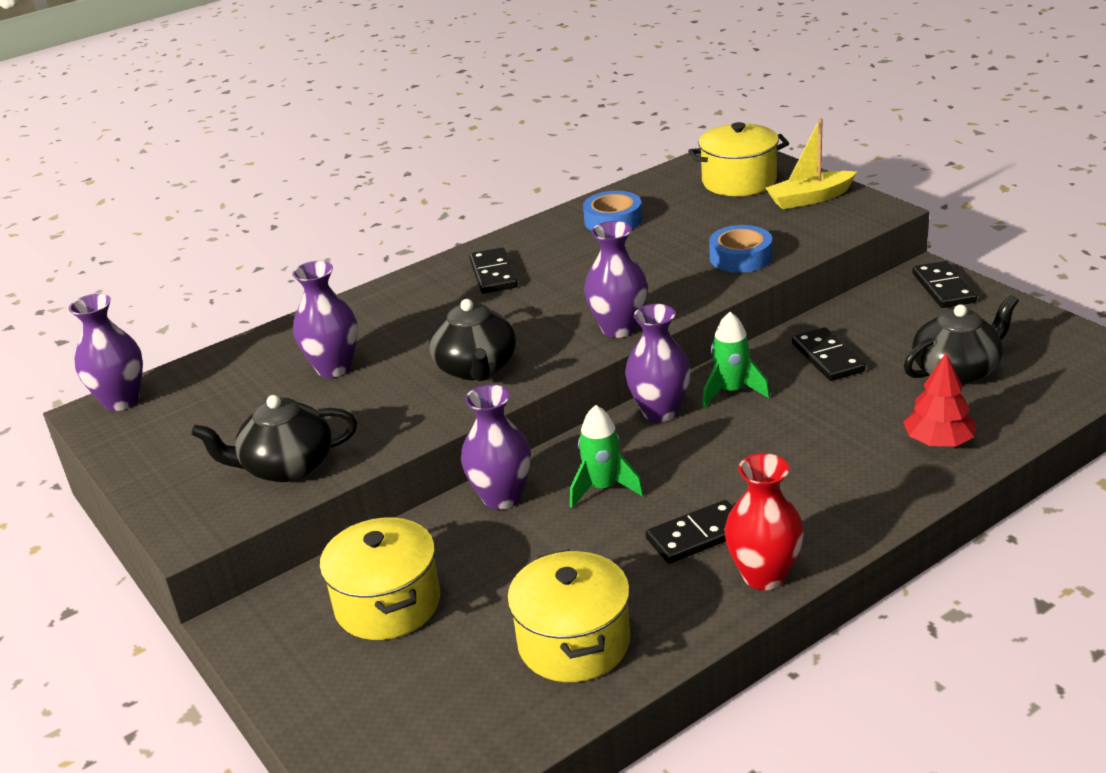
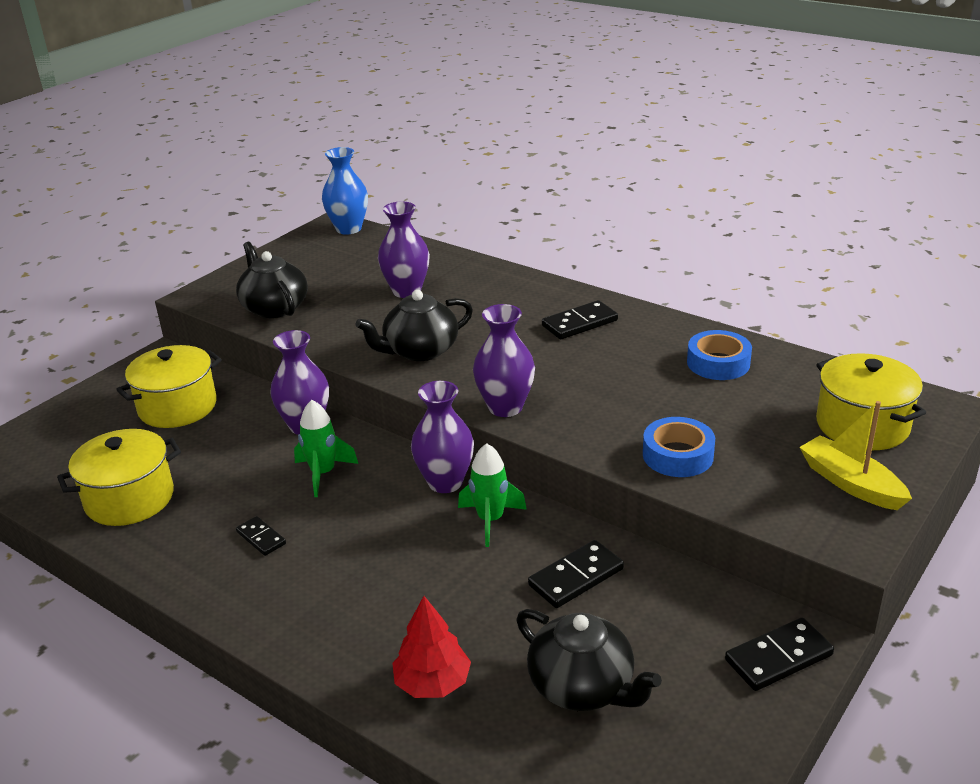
camera: 70 degrees right, 0 degrees up
(121, 400) = (348, 229): purple vase -> blue vase
(698, 536) = (261, 538): black domino -> black domino, size x0.62
(764, 575) = (207, 586): red vase -> none

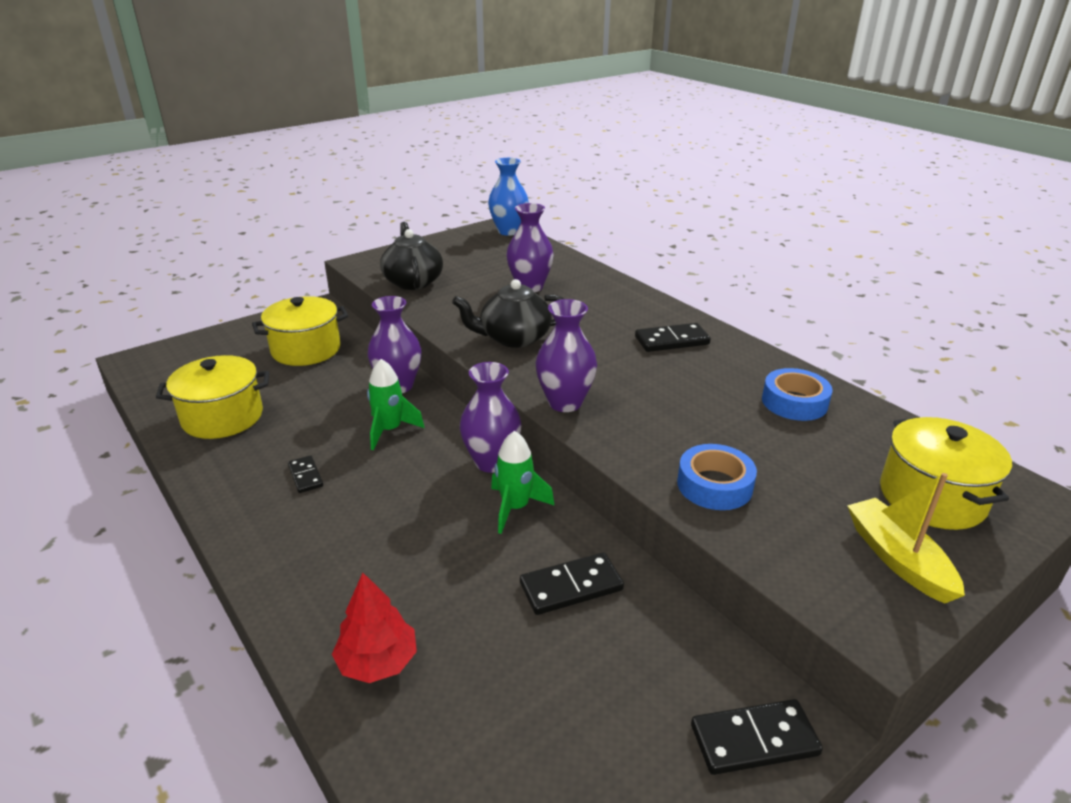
camera: 15 degrees right, 0 degrees up
(583, 687) = (524, 711): black teapot -> none

